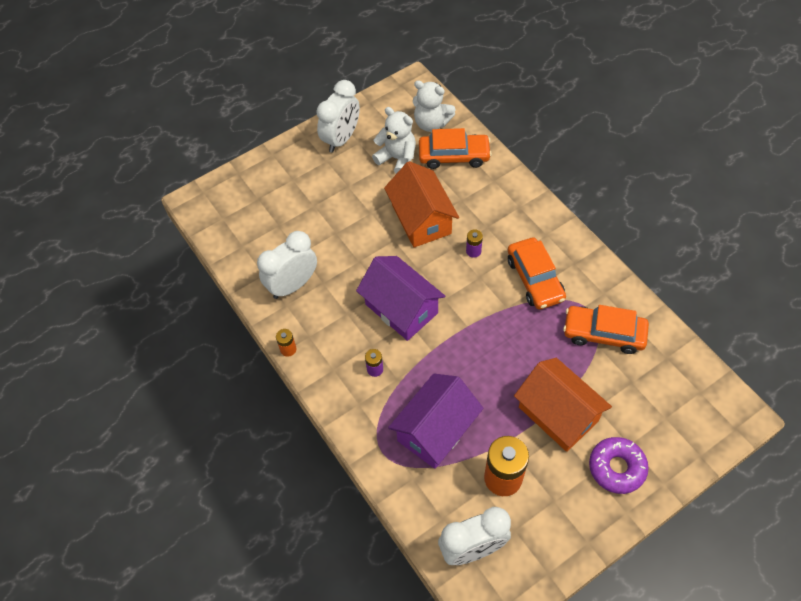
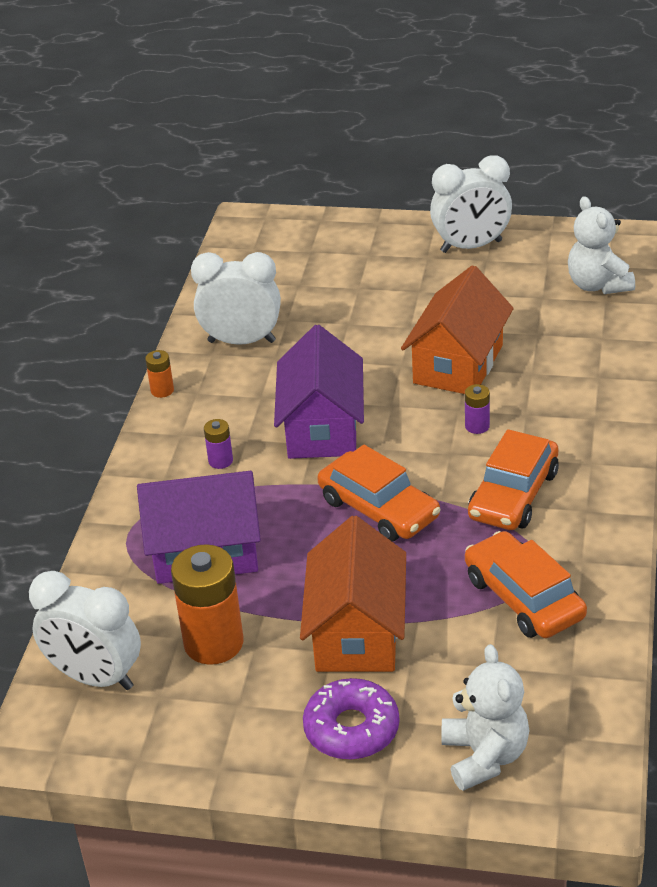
camera: 45 degrees right, 20 degrees down
(397, 158) = (510, 296): white teddy bear -> white teddy bear (484, 756)
(454, 156) = (581, 328): orange car -> orange car (378, 508)

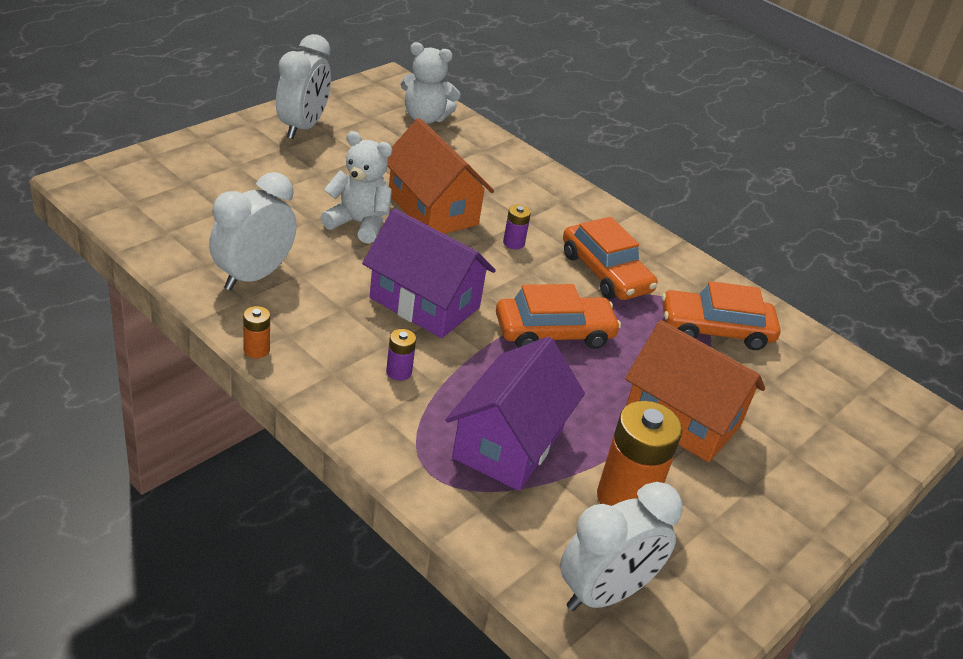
camera: 65 degrees left, 0 degrees up
(351, 729) = (784, 479): purple donut -> none
(484, 756) = (857, 434): white teddy bear -> white teddy bear (359, 223)

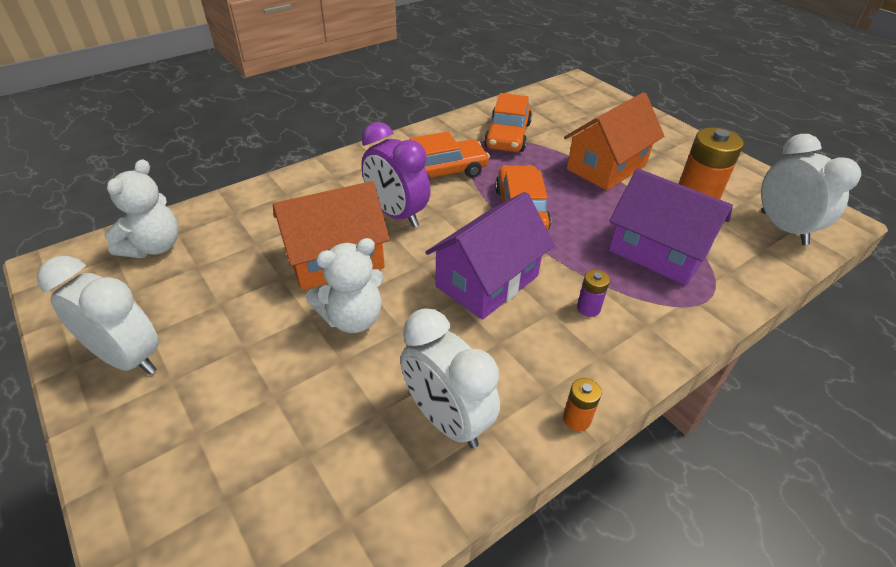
camera: 75 degrees left, 5 degrees up
(359, 223) = (353, 318): white teddy bear -> white teddy bear turned 150 degrees counterclockwise
(513, 243) = (397, 214): purple battery -> purple clock

